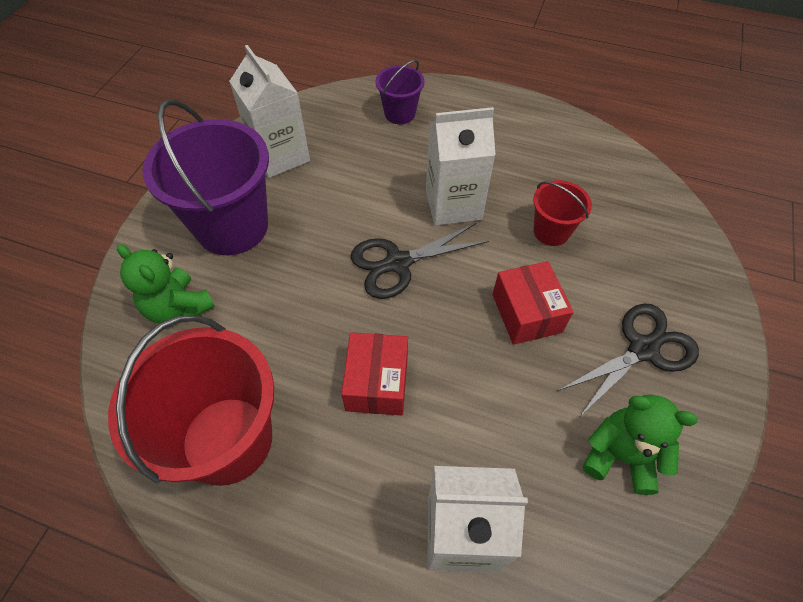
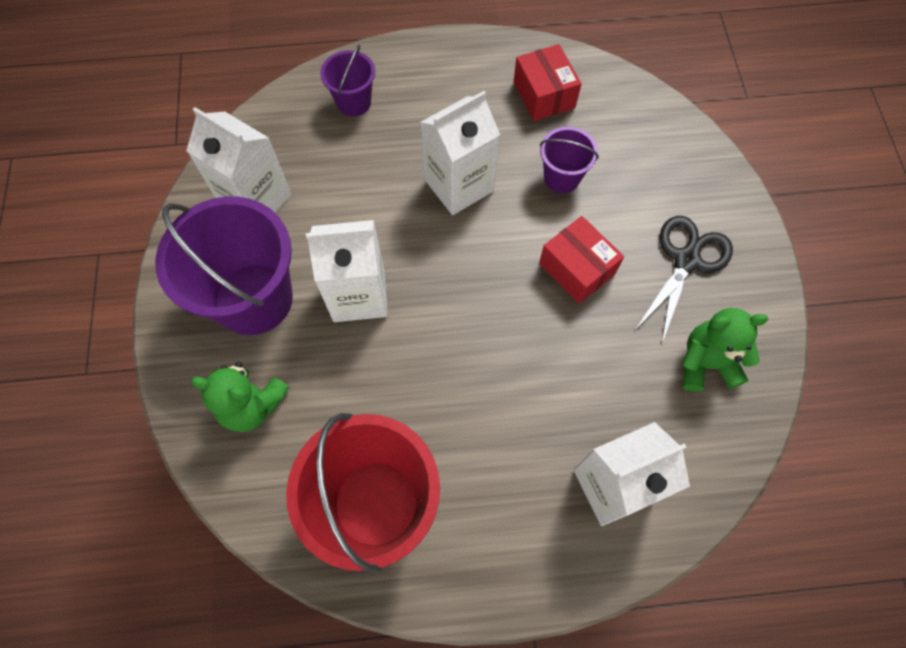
camera: 25 degrees left, 10 degrees up
(318, 257) = (359, 295): none -> white carton
(377, 383) = (480, 392): red box -> red box (544, 95)
(398, 263) = (438, 269): black scissors -> none
(551, 231) = (562, 177): red bucket -> purple bucket

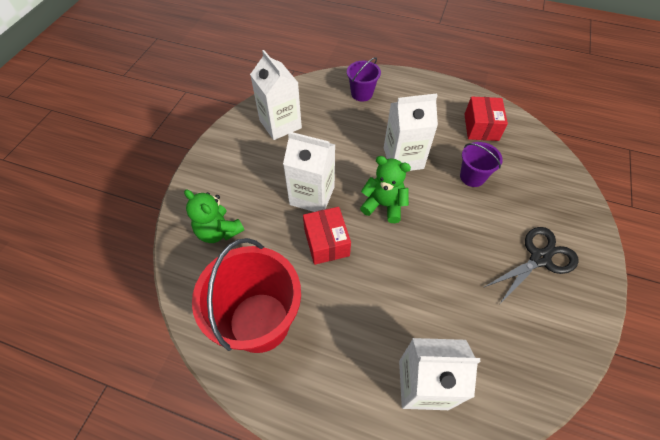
camera: 25 degrees right, 10 degrees down
(253, 299) = (251, 174): purple bucket -> none
(576, 269) = (458, 234): red box -> red box (326, 242)
(706, 363) = (527, 331): green teddy bear -> green teddy bear (383, 205)

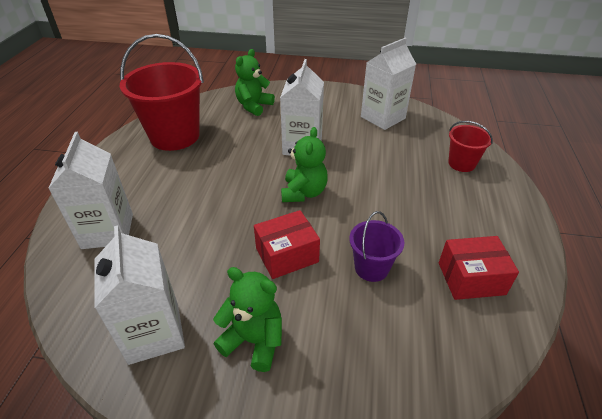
camera: 80 degrees right, 15 degrees down
(326, 242) = (251, 160): red box -> red box (287, 255)
(361, 94) = (461, 163): purple bucket -> red bucket
(403, 158) = (376, 203): white carton -> white carton (154, 333)
(540, 258) = (254, 340): black scissors -> green teddy bear

